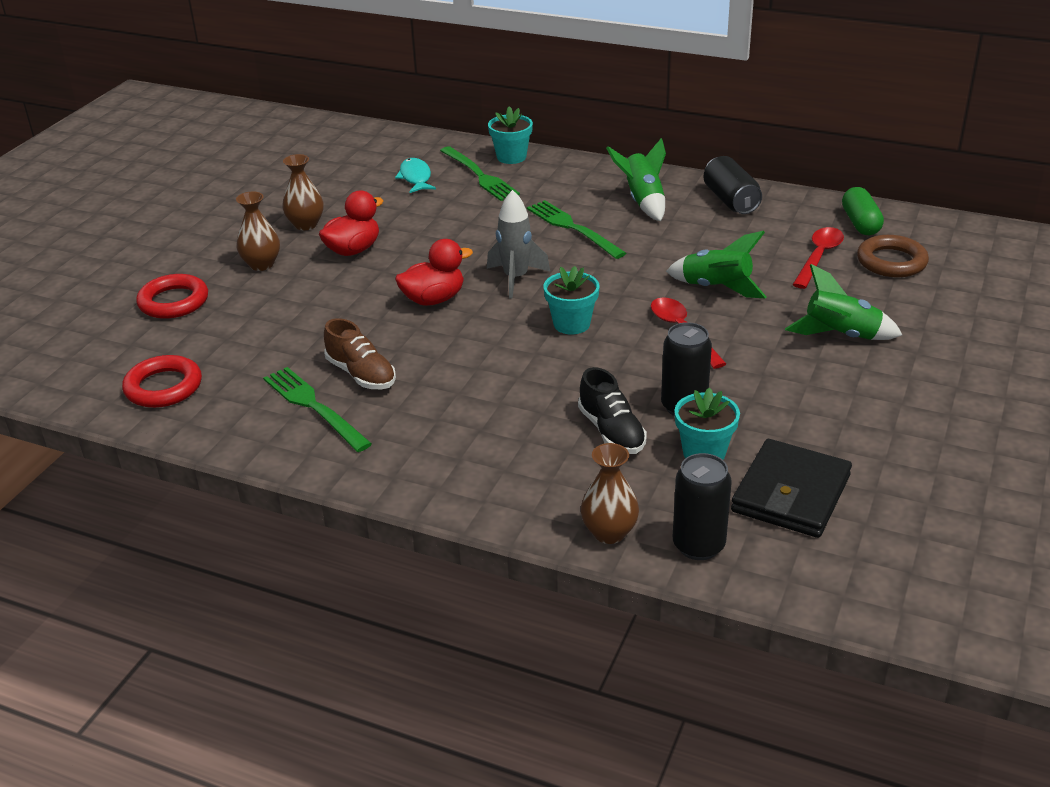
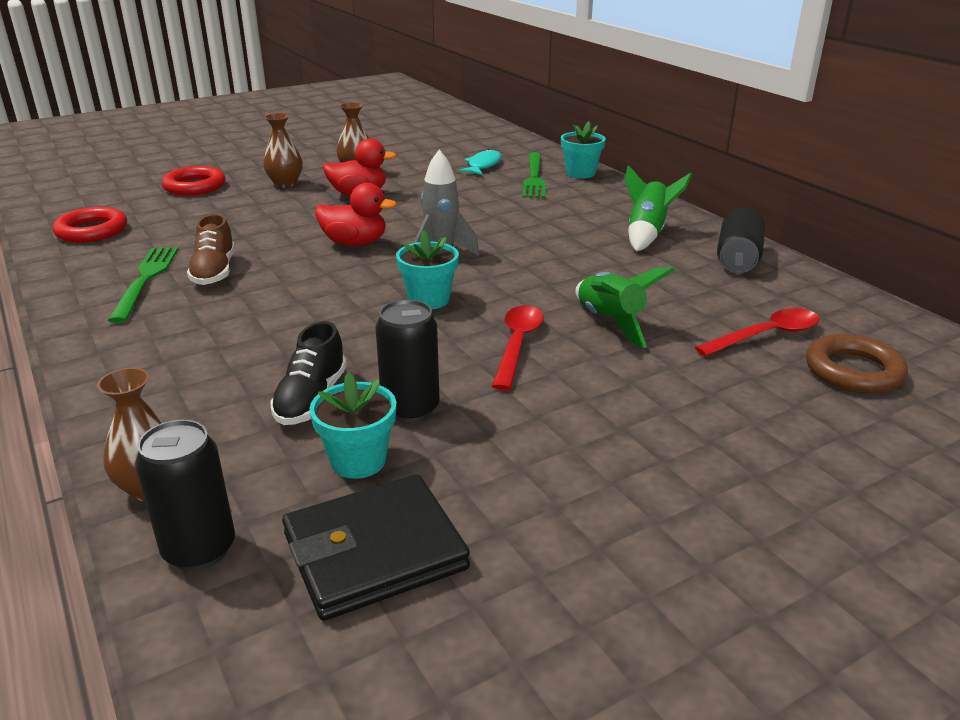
camera: 35 degrees right, 5 degrees down
(572, 228) = (550, 233): green fork -> none
(841, 336) = (683, 417): green rocket -> none
(860, 223) = (863, 323): green capsule -> none

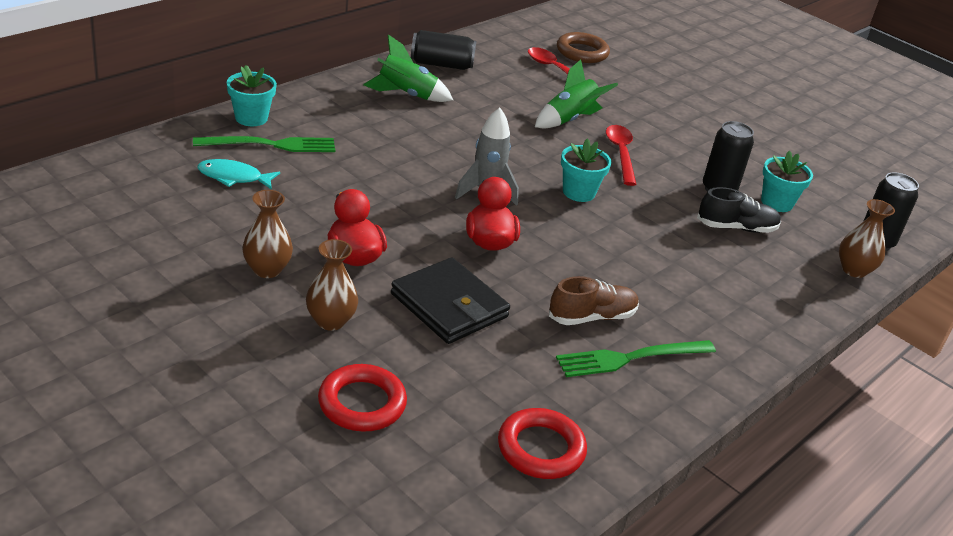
camera: 110 degrees left, 5 degrees up
(374, 551) = (832, 191): black wallet -> black wallet (449, 306)
(517, 345) = (621, 154): red spoon -> red spoon turned 90 degrees clockwise

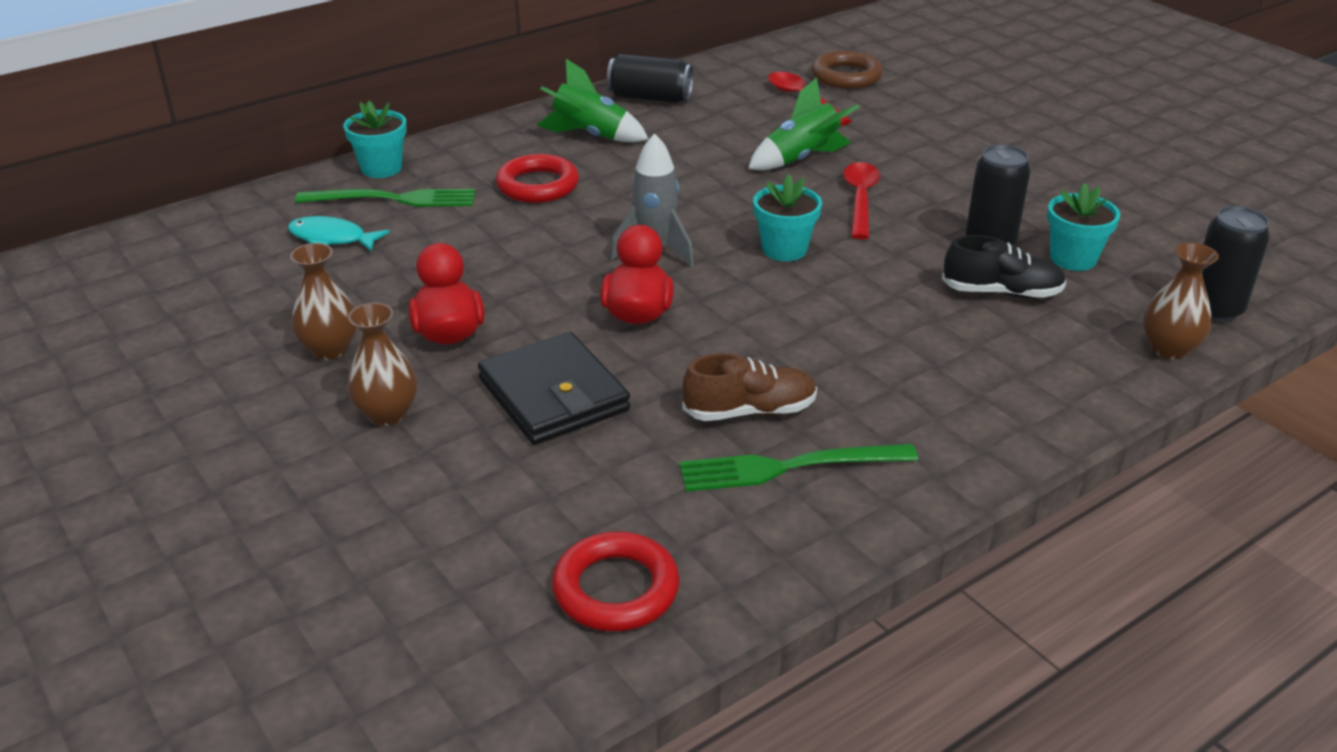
camera: 15 degrees right, 0 degrees up
(362, 403) = (388, 520): red ring -> red ring (538, 185)

